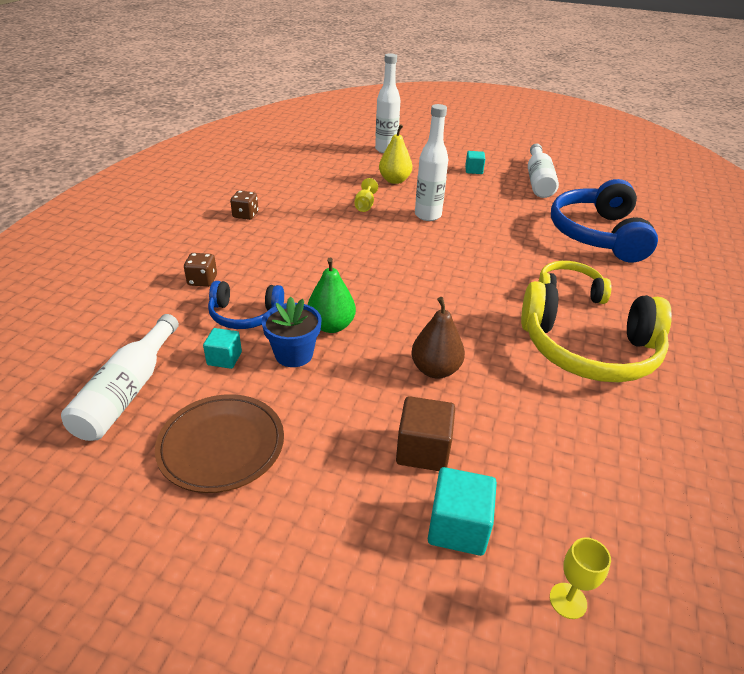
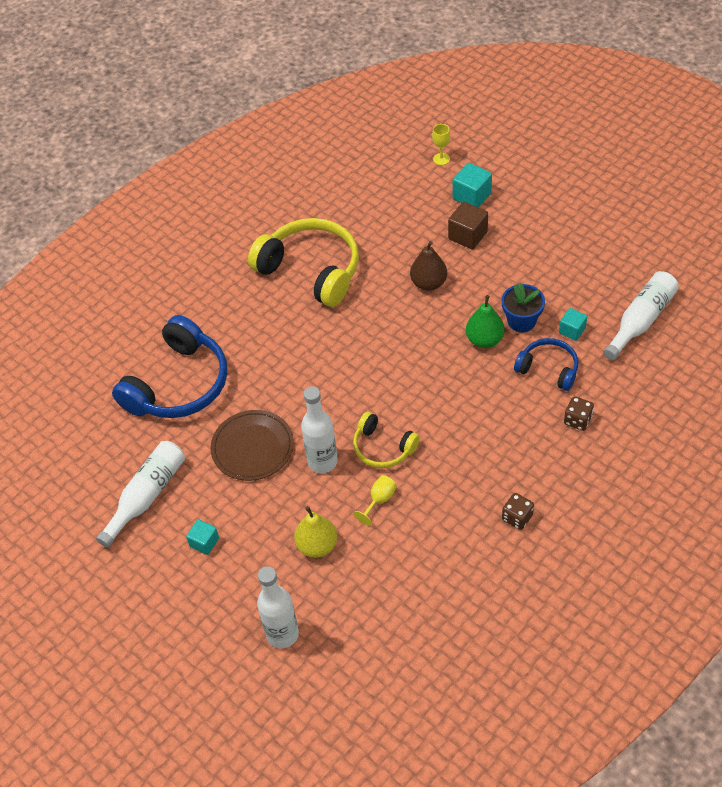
camera: 150 degrees left, 15 degrees up
(221, 445) = (584, 268): brown plate -> brown plate (252, 447)
(568, 291) = (274, 324): yellow headphones -> yellow headphones (383, 448)

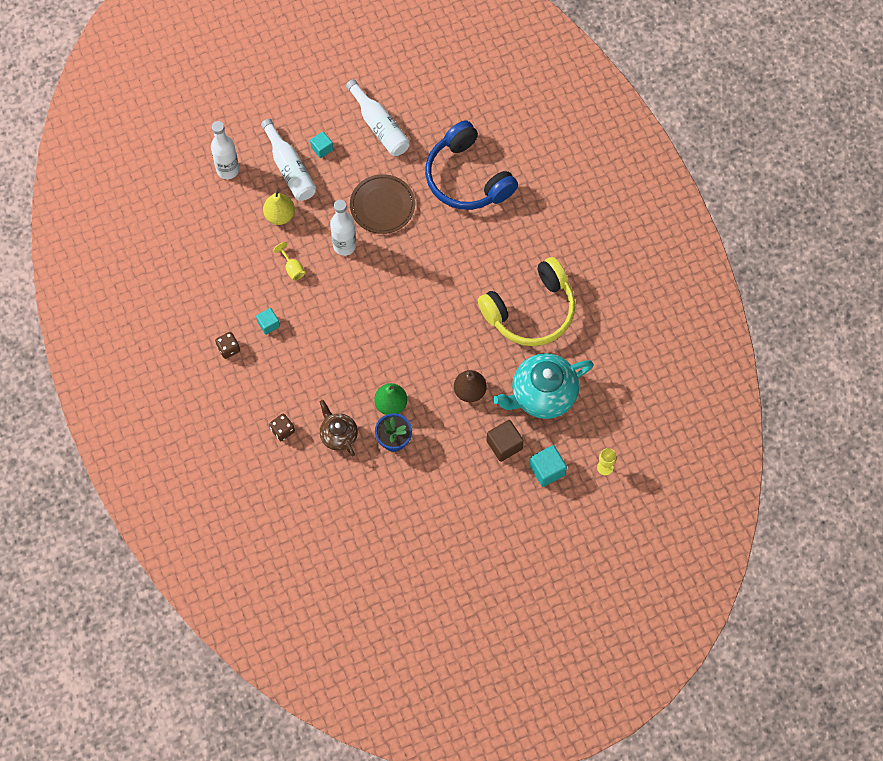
camera: 110 degrees right, 15 degrees up
(383, 448) = (334, 289): yellow headphones -> none
(397, 228) = (542, 395): none -> turquoise teapot
(548, 369) = (338, 435): blue headphones -> brown teapot
(572, 330) = (364, 471): turquoise cube -> turquoise cube (268, 324)
(641, 320) = (345, 527): white bottle -> white bottle (290, 168)

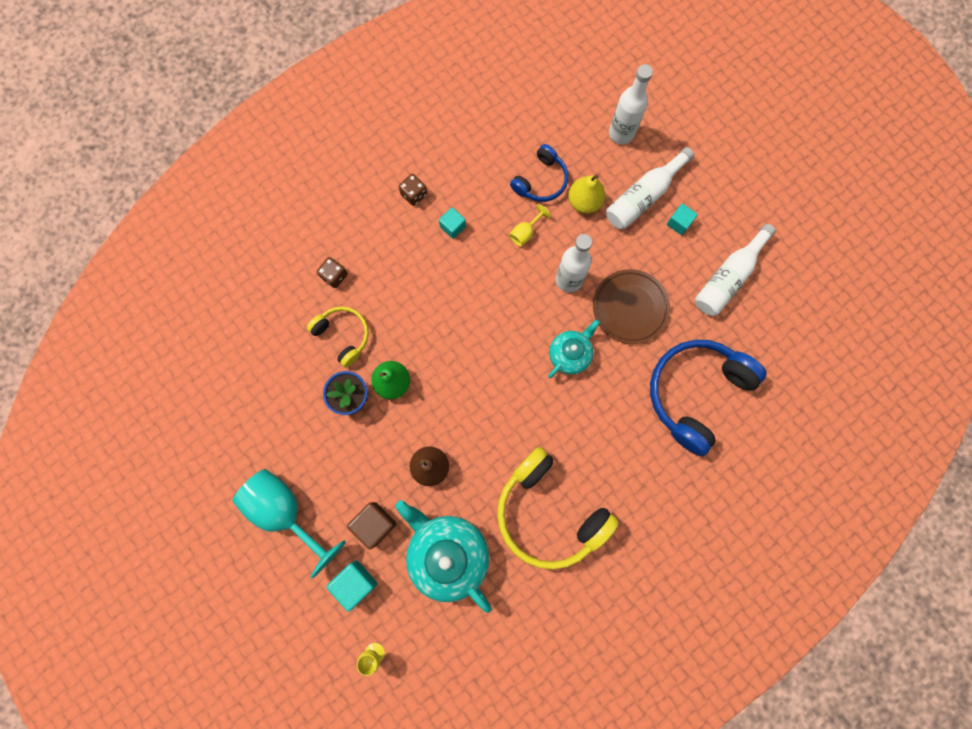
camera: 75 degrees right, 10 degrees up
(249, 244) = (541, 181): none -> blue headphones
(338, 435) = (343, 336): brown teapot -> yellow headphones
(408, 261) = (570, 354): none -> turquoise teapot
(475, 513) = (285, 511): none -> turquoise goblet

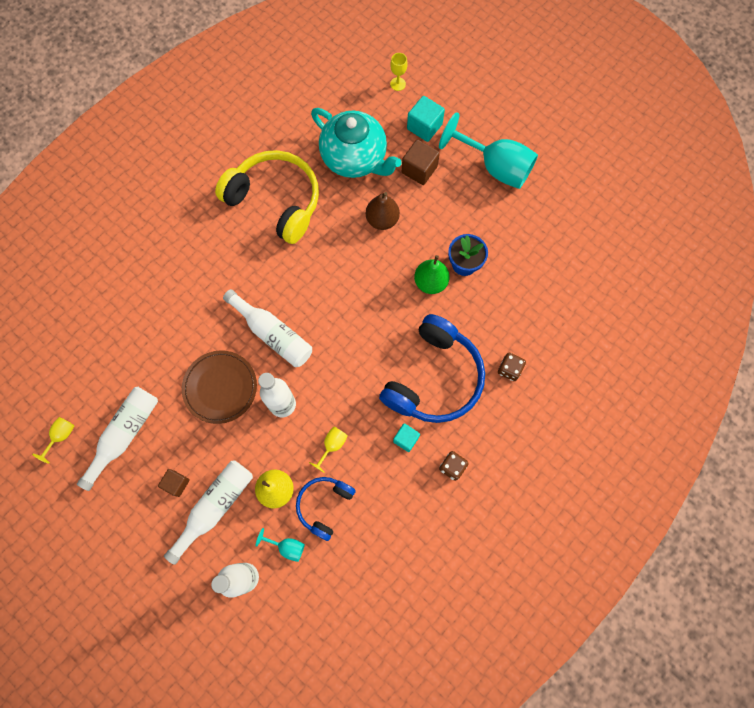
camera: 170 degrees right, 5 degrees down
(343, 336) = (486, 315): yellow headphones -> none
(570, 354) = (273, 334): turquoise teapot -> white bottle
(580, 152) = (287, 547): none -> turquoise goblet
(679, 223) = (176, 483): turquoise cube -> brown cube
(696, 393) = (153, 318): blue headphones -> blue headphones (434, 378)
(792, 286) = (61, 436): none -> yellow goblet

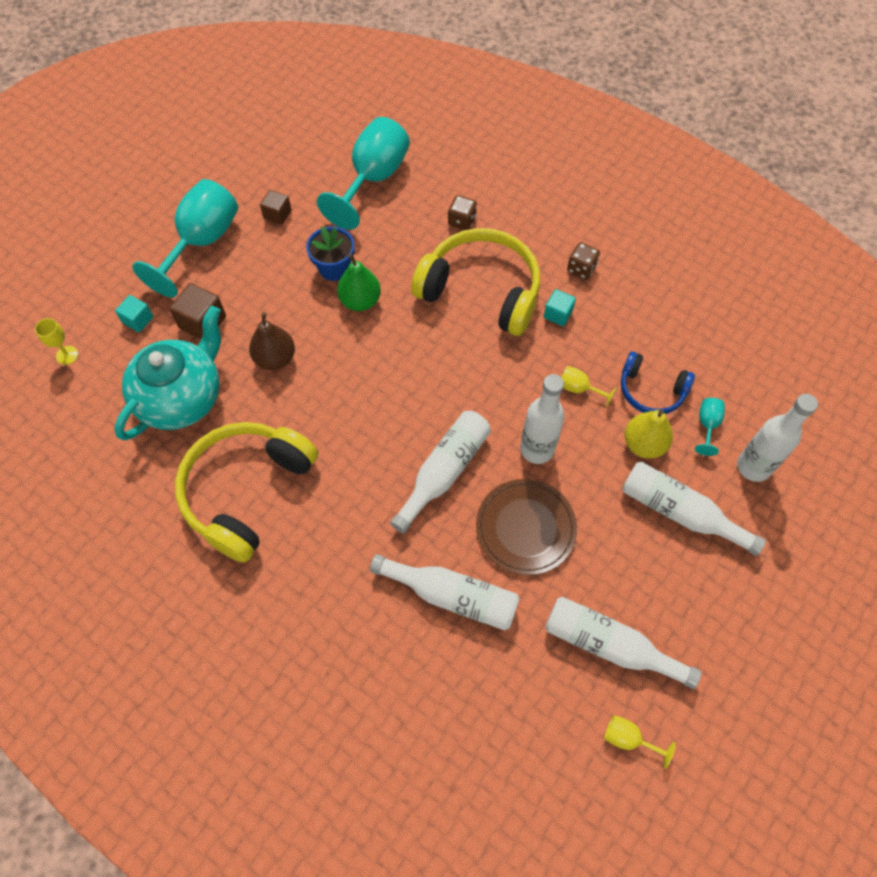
camera: 95 degrees left, 10 degrees down
(176, 483) = (661, 564): brown cube -> brown cube (277, 214)
(178, 331) = (452, 596): none -> white bottle
(424, 127) = (138, 320): turquoise cube -> turquoise cube, size x0.65
(434, 378) = (481, 291): blue headphones -> yellow headphones
(558, 299) = (373, 179): none -> turquoise goblet

